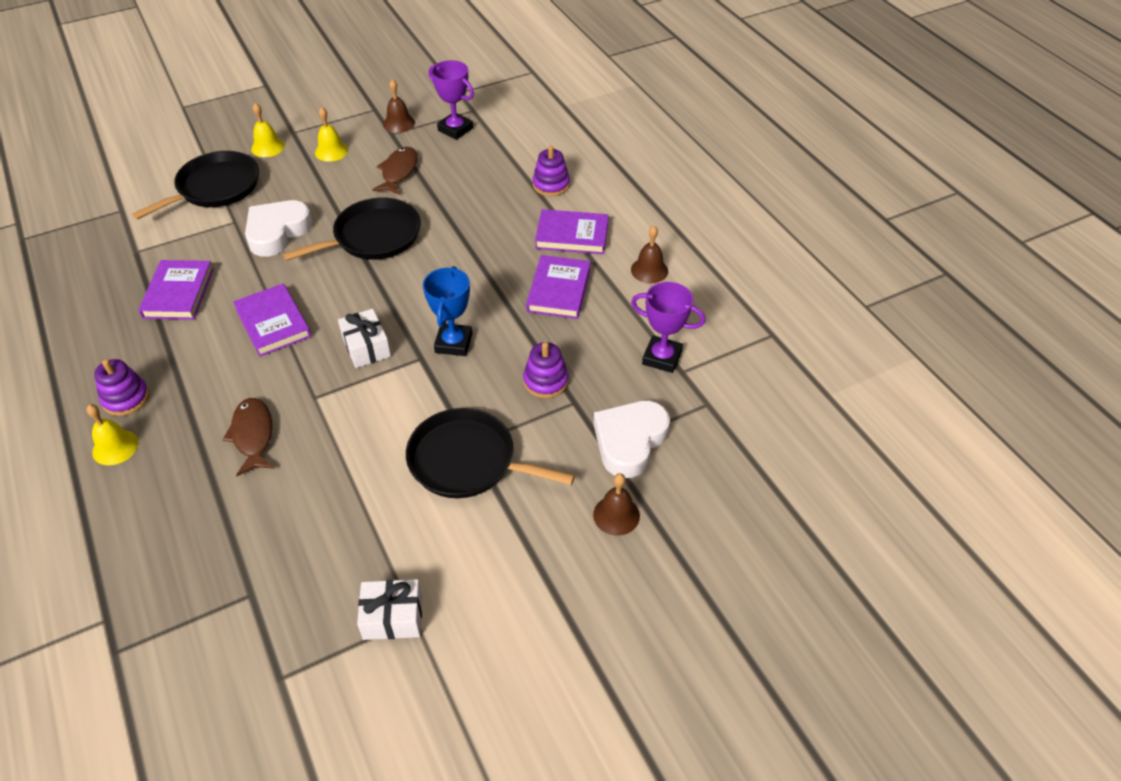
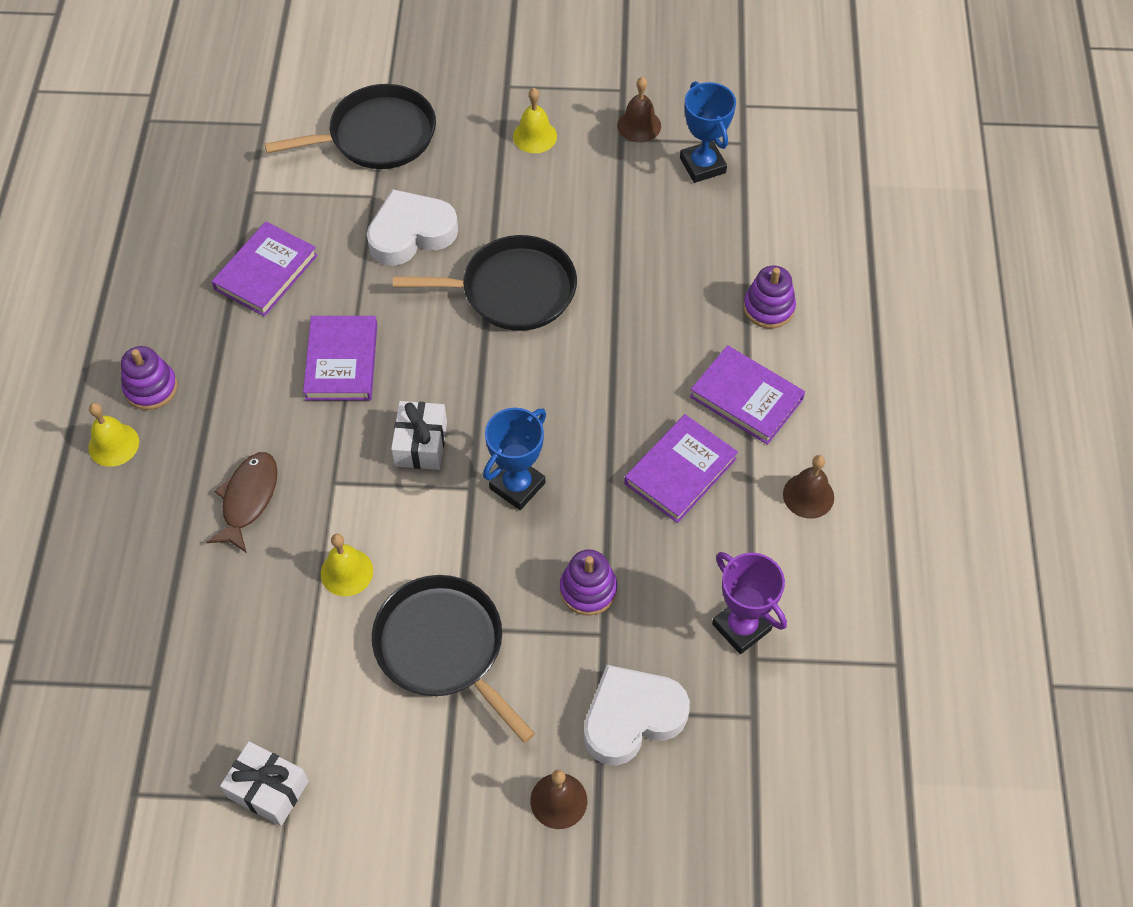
camera: 30 degrees right, 10 degrees up
(268, 147) = (465, 97): yellow bell -> yellow bell (346, 572)
(398, 172) = (595, 204): brown fish -> none
(455, 129) = (702, 165): purple trophy -> blue trophy

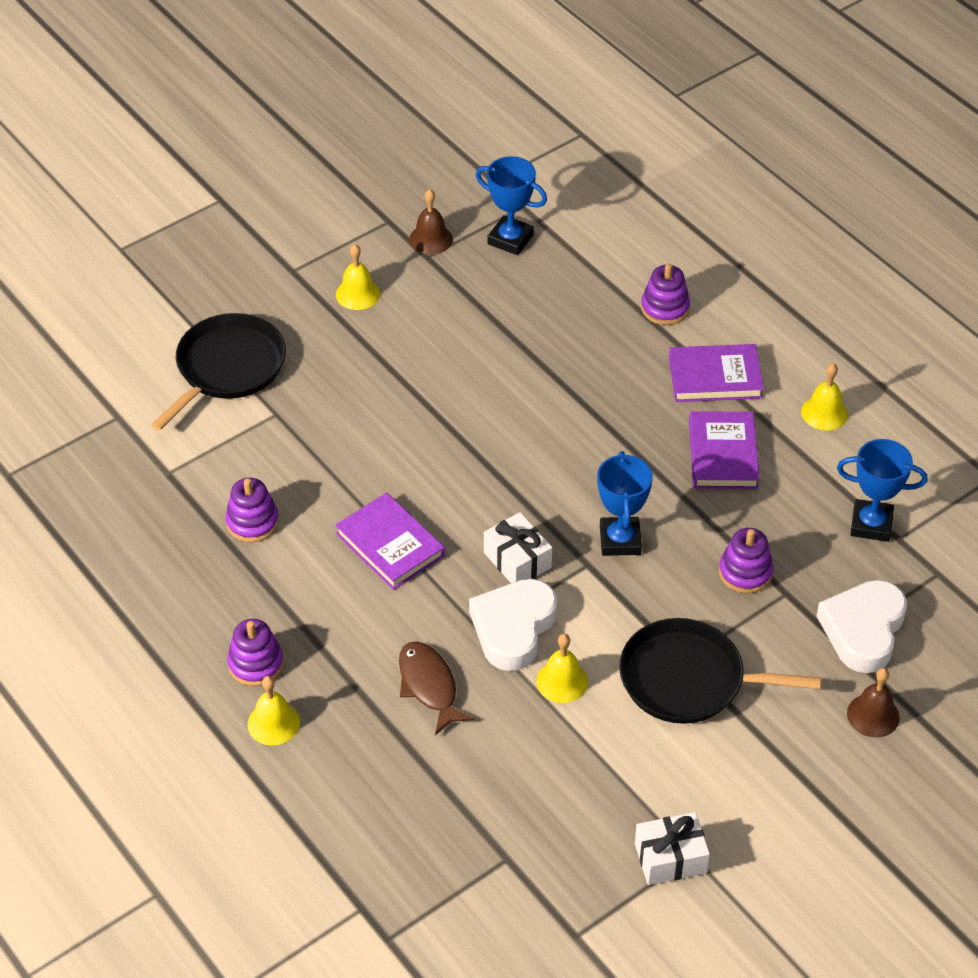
camera: 40 degrees left, 10 degrees down
(266, 272) = (252, 522): purple book -> purple stacking toy
(411, 233) = (339, 421): white heart -> white heart (513, 628)
(512, 290) = (465, 412): black pan -> none
(741, 627) = (871, 524): purple trophy -> blue trophy
(808, 495) = (824, 412): brown bell -> yellow bell

